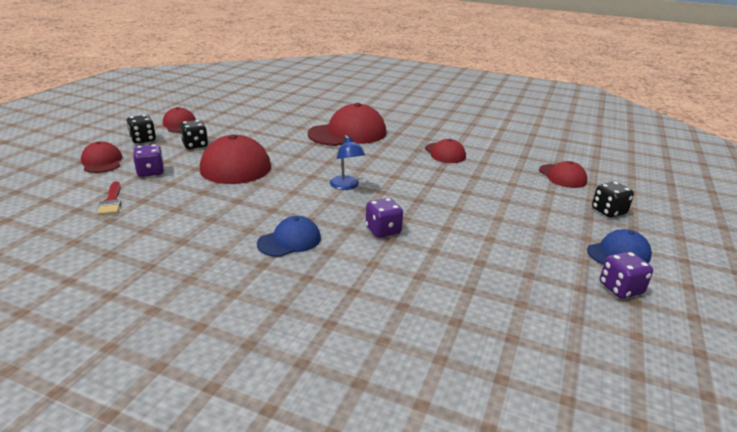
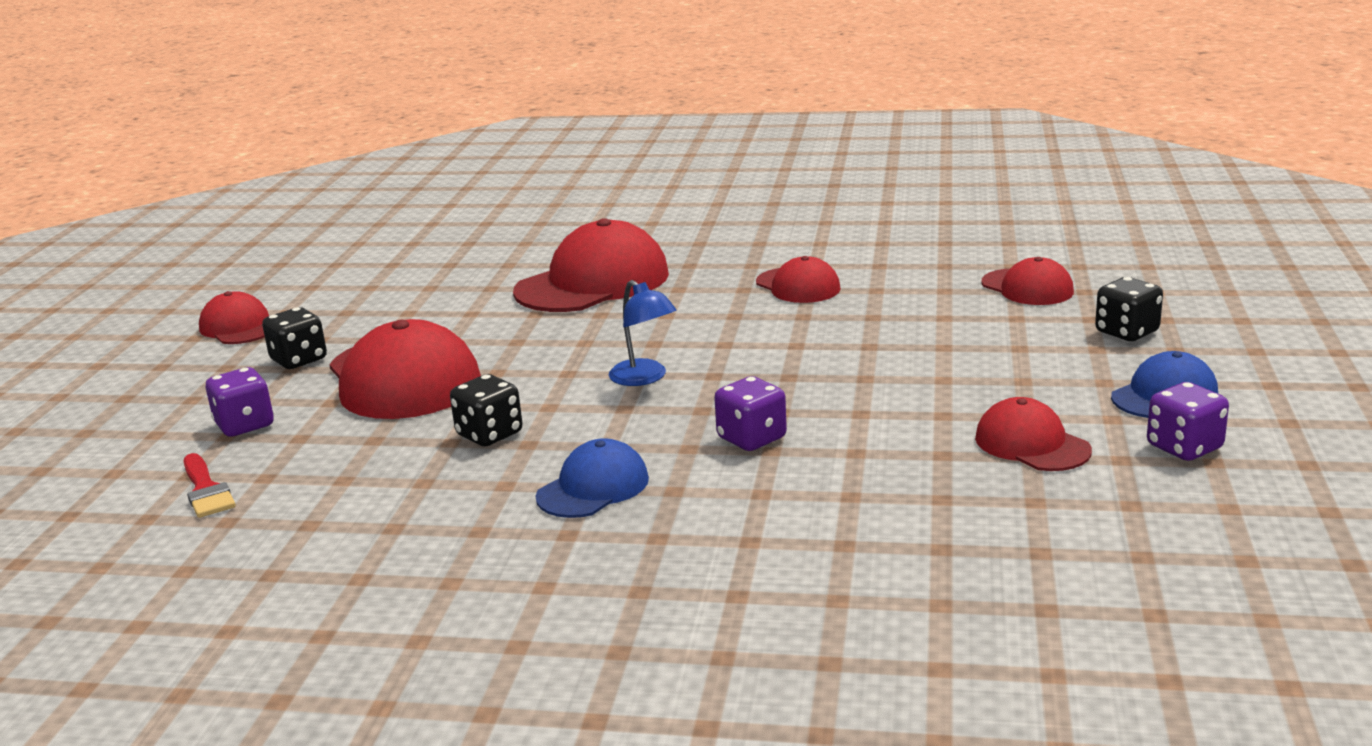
camera: 10 degrees left, 5 degrees down
(102, 162) = (128, 425): red cap -> red cap (1031, 444)
(143, 140) = (182, 370): black dice -> black dice (489, 434)

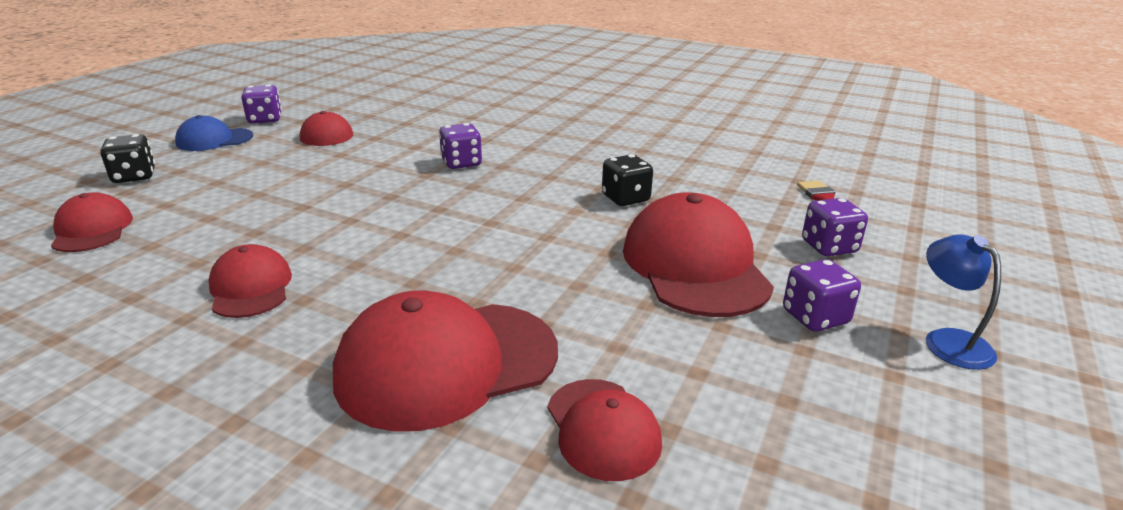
camera: 165 degrees left, 5 degrees up
(239, 327) = (938, 409): red cap -> red cap (602, 428)
(299, 360) = (815, 317): black dice -> purple dice
(593, 488) = (571, 157): blue cap -> none
(644, 378) = (490, 217): blue lamp -> blue lamp (948, 340)

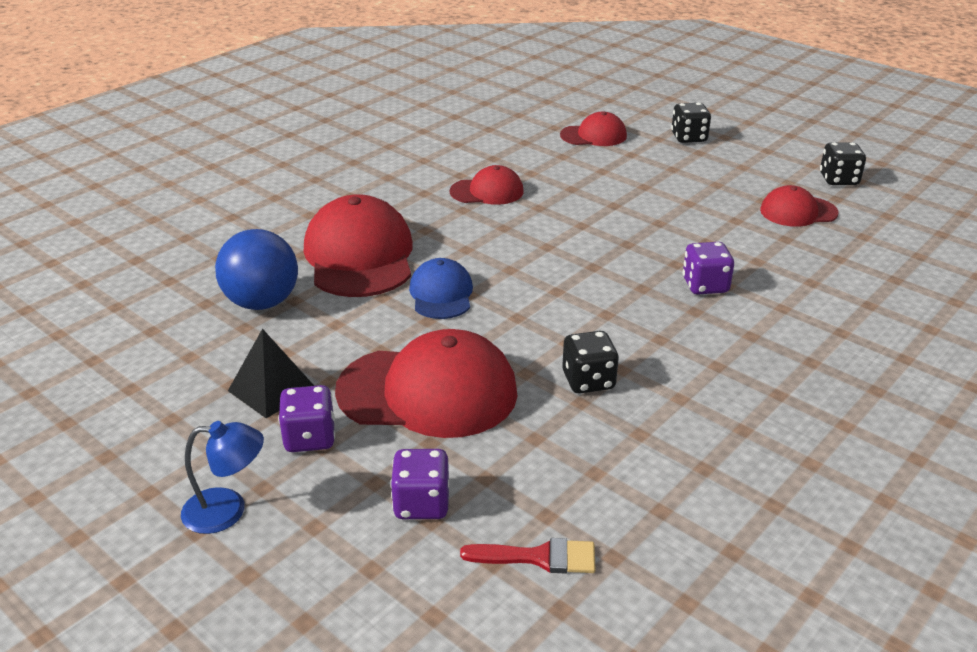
camera: 105 degrees right, 5 degrees up
(214, 140) = (776, 160): blue cap -> blue cap (441, 294)
(265, 119) = (838, 180): purple dice -> black dice
(602, 428) = (262, 303): red cap -> blue ball
(769, 363) = (272, 389): none -> black pyramid

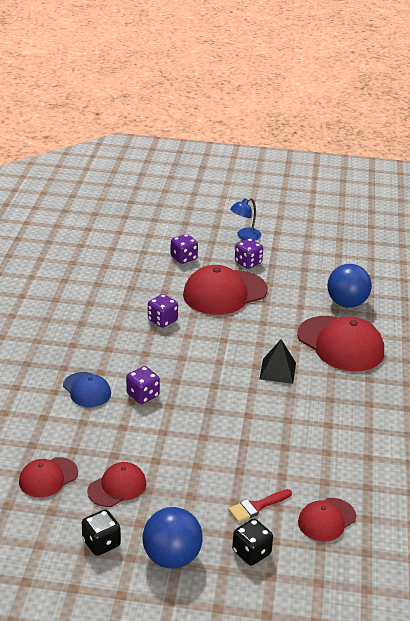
camera: 145 degrees right, 0 degrees up
(272, 389) = (286, 273): black pyramid -> black pyramid (278, 371)
(441, 294) = (273, 338): blue cap -> blue cap (87, 390)
(487, 191) = (333, 420): red cap -> red cap (48, 477)
(539, 557) = (129, 257): red brush -> red brush (257, 506)
(588, 381) = (162, 320): black dice -> purple dice
(770, 154) = (172, 557): none -> blue ball

